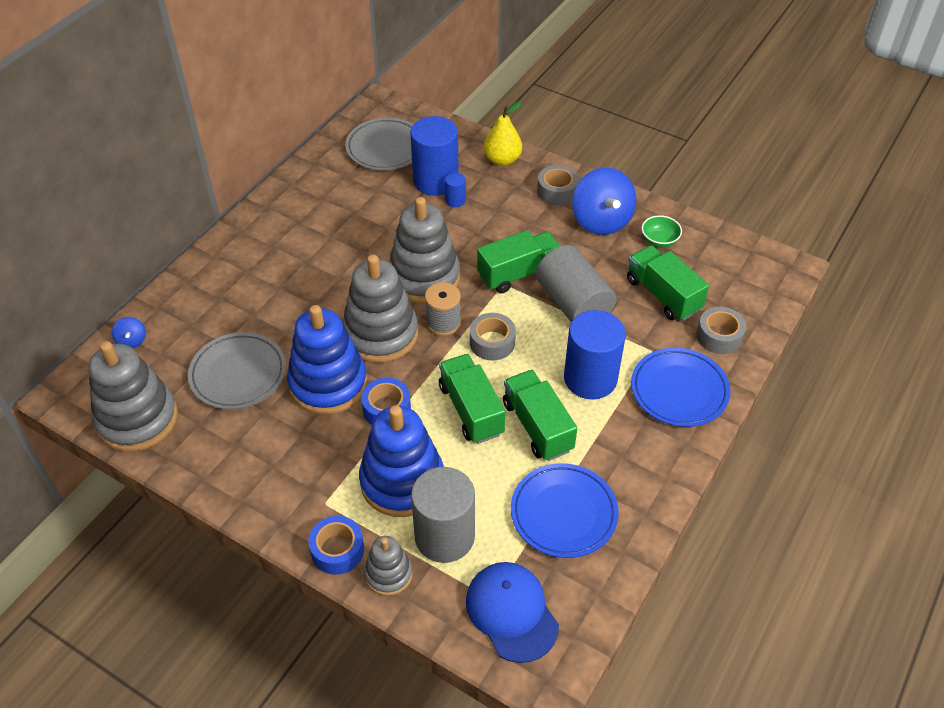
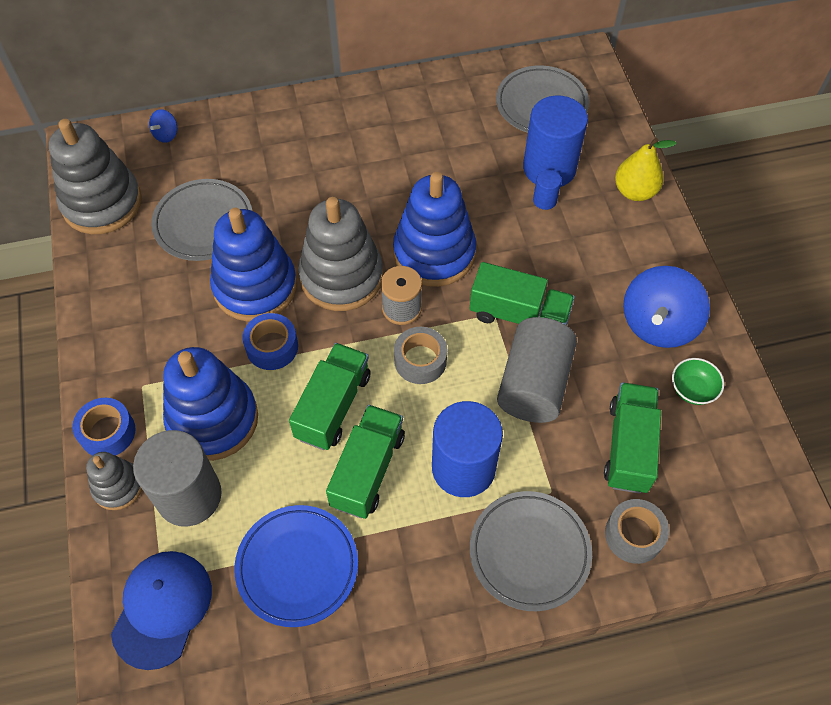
camera: 45 degrees right, 10 degrees up
(424, 277) = (434, 253): grey stacking toy -> blue stacking toy
(557, 191) = (650, 261): grey tape -> none
(679, 390) = (529, 552): blue plate -> grey plate

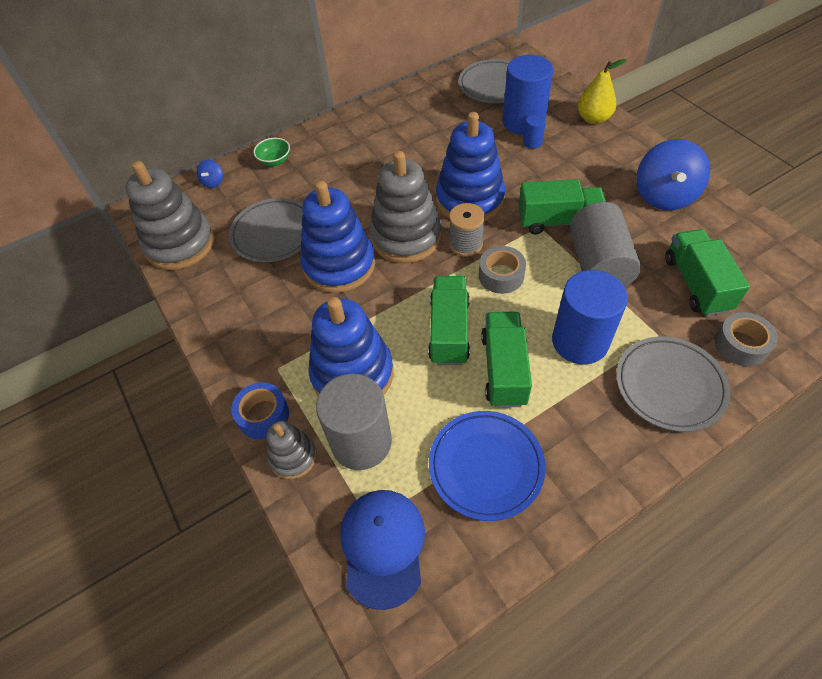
camera: 15 degrees left, 5 degrees down
(272, 347) = (375, 304): blue tape -> none
(692, 389) = (717, 230): green bowl -> green bowl (275, 161)

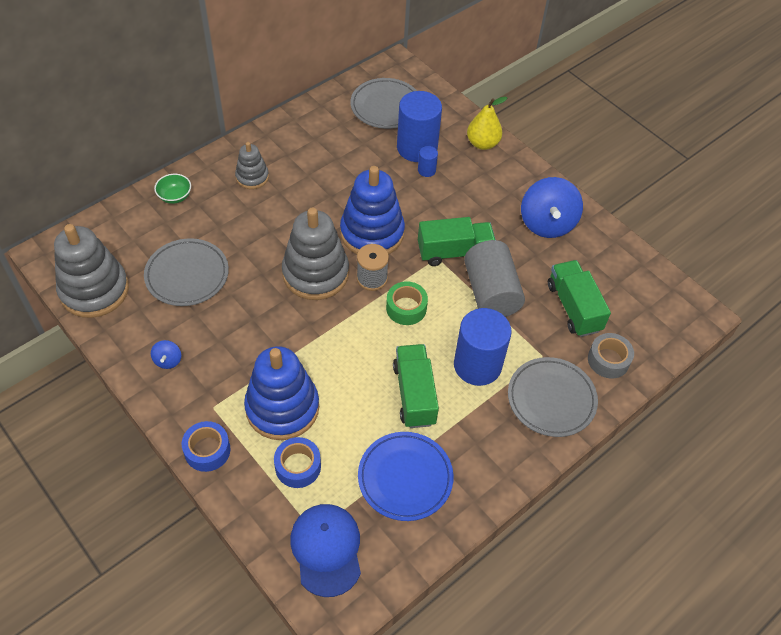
camera: 15 degrees left, 0 degrees up
(213, 182) = (115, 222): blue spinning top -> blue spinning top (168, 360)
(293, 456) = (240, 484): grey stacking toy -> grey stacking toy (252, 177)
(339, 265) = (256, 304): blue stacking toy -> none
(361, 442) = (298, 466): grey cylinder -> blue tape
(449, 331) = (364, 363): green truck -> none
(501, 276) = (406, 308): grey tape -> green tape

